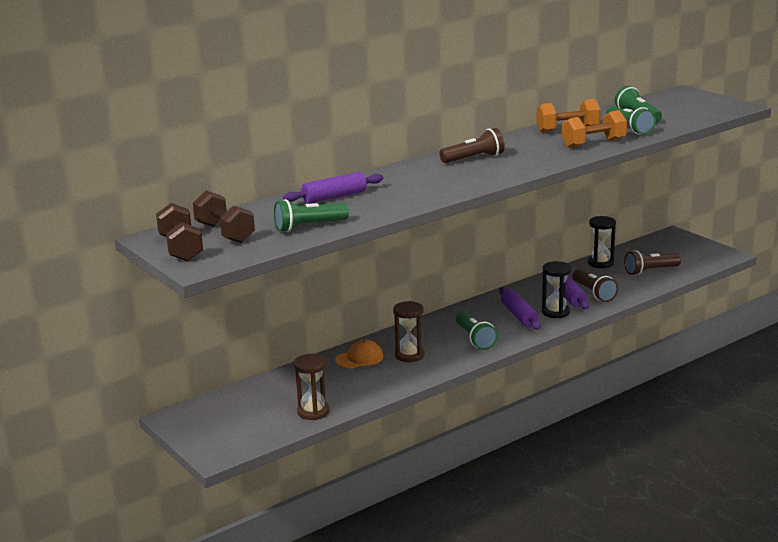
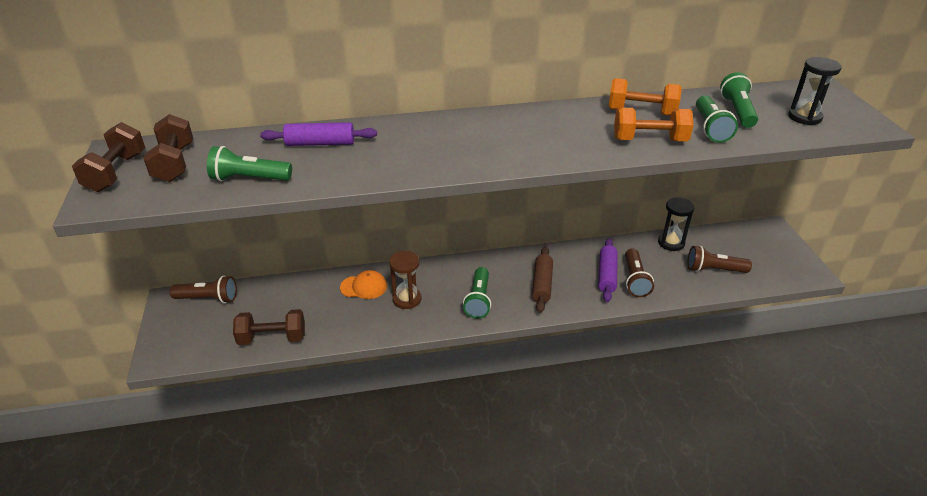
camera: 25 degrees right, 15 degrees up
(313, 412) = (272, 338): brown hourglass -> brown dumbbell
(474, 158) = (504, 128): brown flashlight -> brown flashlight (208, 298)
(519, 315) = (542, 284): purple rolling pin -> brown rolling pin
(555, 312) = (579, 292): black hourglass -> black hourglass (804, 117)

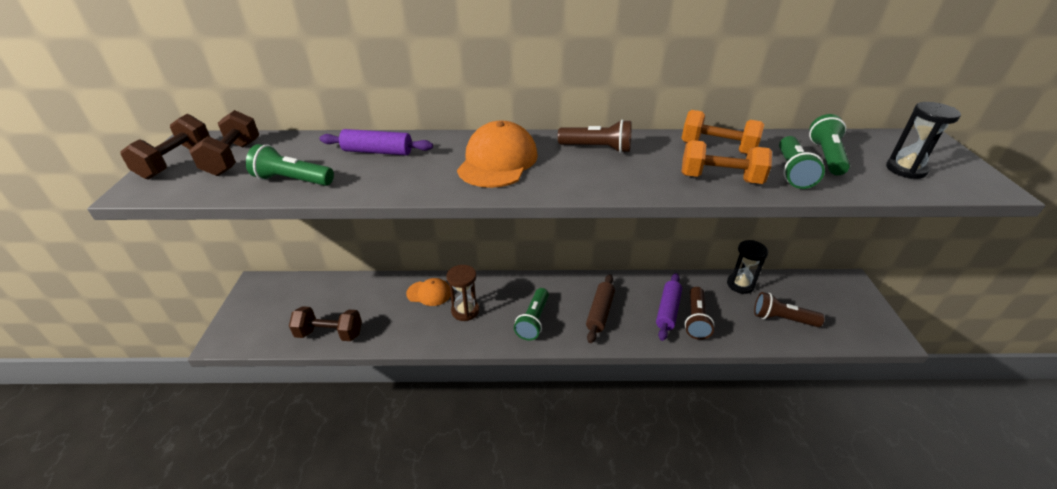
camera: 10 degrees right, 0 degrees up
(208, 298) = (288, 287): brown flashlight -> brown flashlight (597, 148)
(442, 142) = (497, 161): none -> orange cap

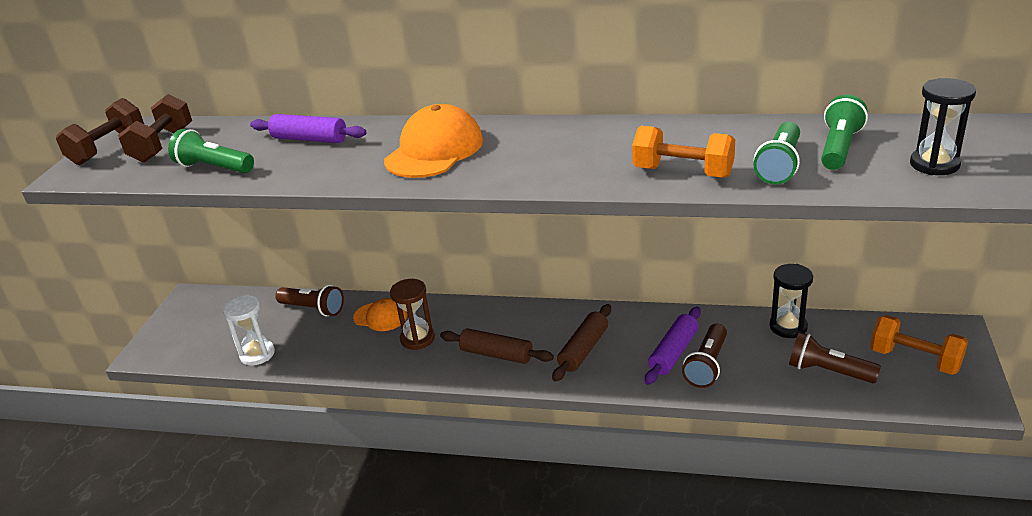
camera: 15 degrees right, 5 degrees down
(329, 334) = (257, 354): brown dumbbell -> white hourglass
(533, 321) = (496, 354): green flashlight -> brown rolling pin
(597, 148) = (556, 137): brown flashlight -> brown flashlight (313, 309)
(717, 148) = (703, 137): orange dumbbell -> orange dumbbell (915, 359)

